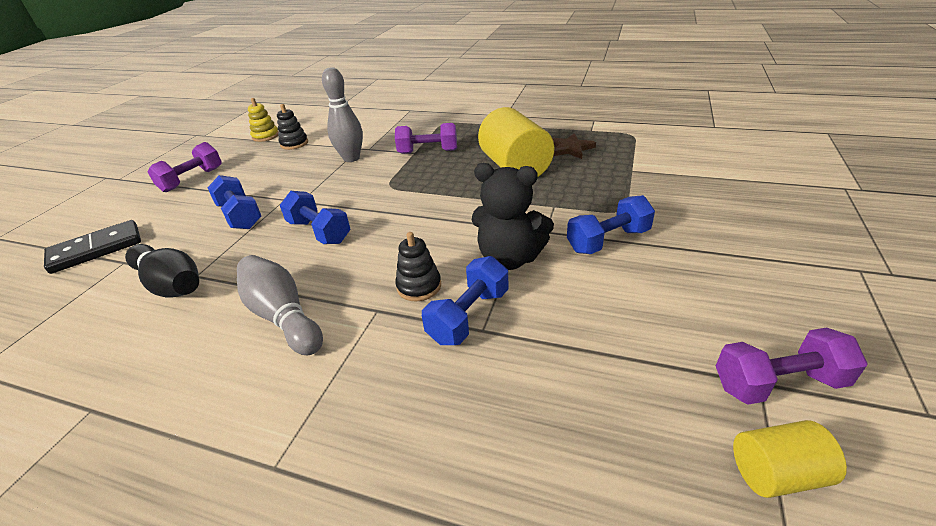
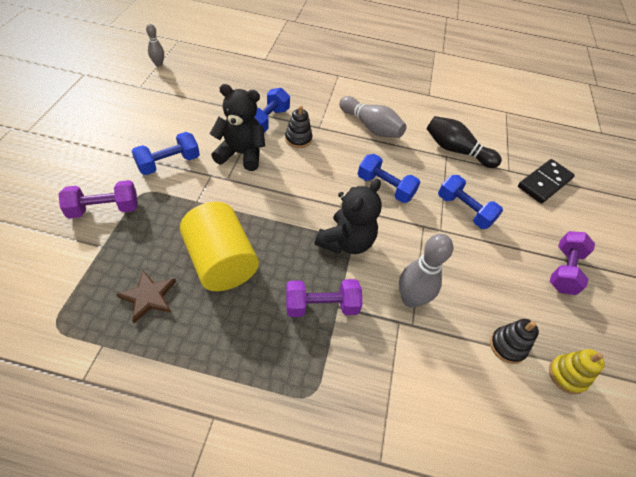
camera: 165 degrees right, 15 degrees up
(391, 185) = (346, 242): none -> black teddy bear
(776, 473) = (158, 64): yellow cylinder -> grey bowling pin
(778, 383) = (132, 86): purple dumbbell -> purple dumbbell (104, 209)

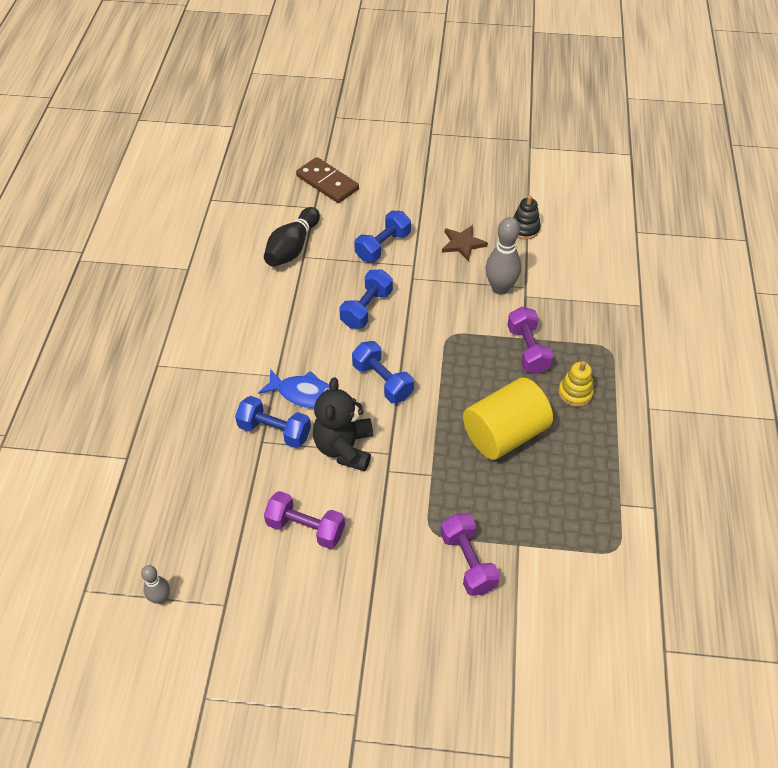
camera: 90 degrees left, 0 degrees up
(148, 297) = (562, 483): brown star -> brown star (462, 244)
(169, 163) = (378, 519): blue dumbbell -> blue dumbbell (382, 381)
(298, 139) = (304, 394): black stacking toy -> blue fish
(346, 242) = (450, 337): black teddy bear -> none
(371, 127) = (266, 325): grey bowling pin -> none
(544, 183) = (327, 183): black domino -> brown domino
(564, 270) = (437, 185): purple dumbbell -> purple dumbbell (305, 528)
(567, 375) = (537, 198): yellow stacking toy -> yellow stacking toy (575, 393)

